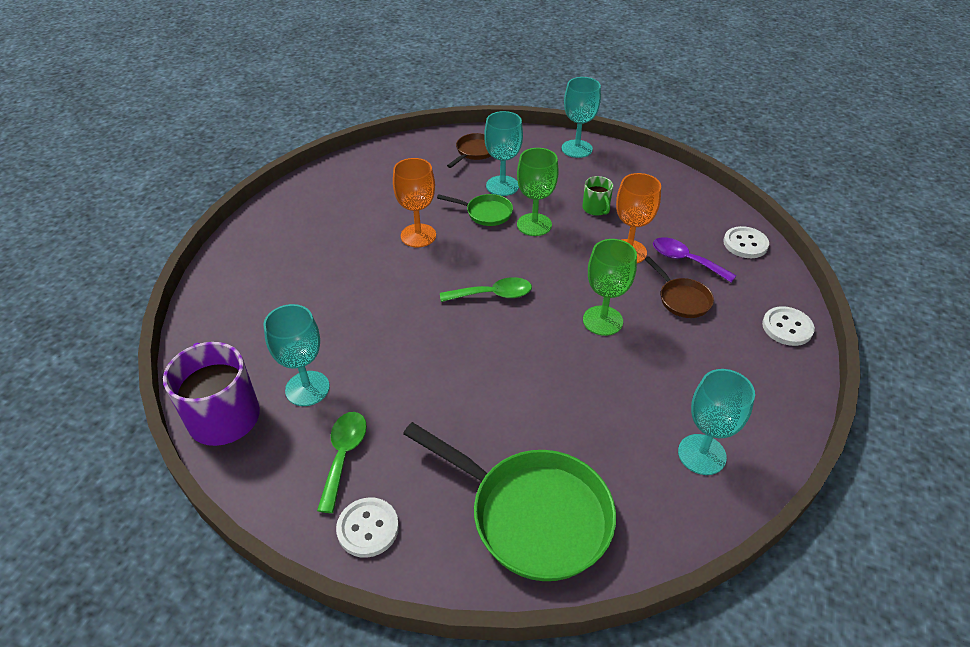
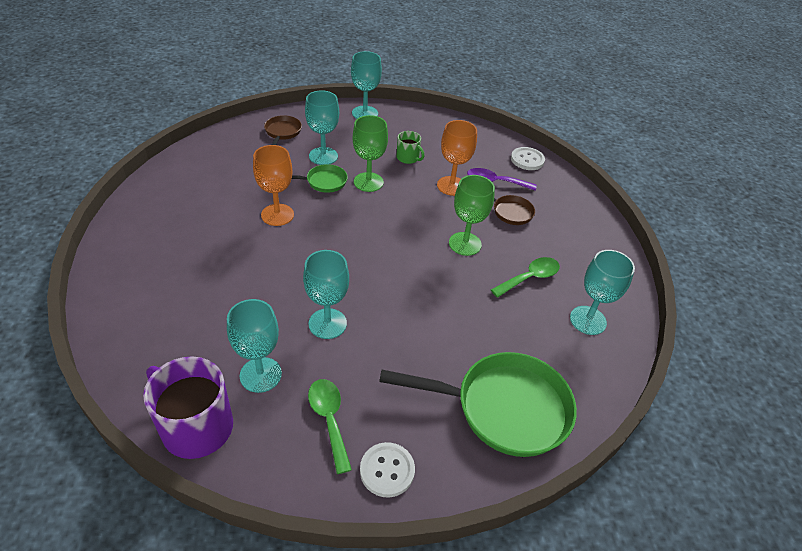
camera: 30 degrees left, 0 degrees up
(400, 360) = (327, 323): none -> turquoise goblet
(493, 294) = (370, 247): green spoon -> green spoon (530, 278)
(787, 327) = (587, 213): white button -> none

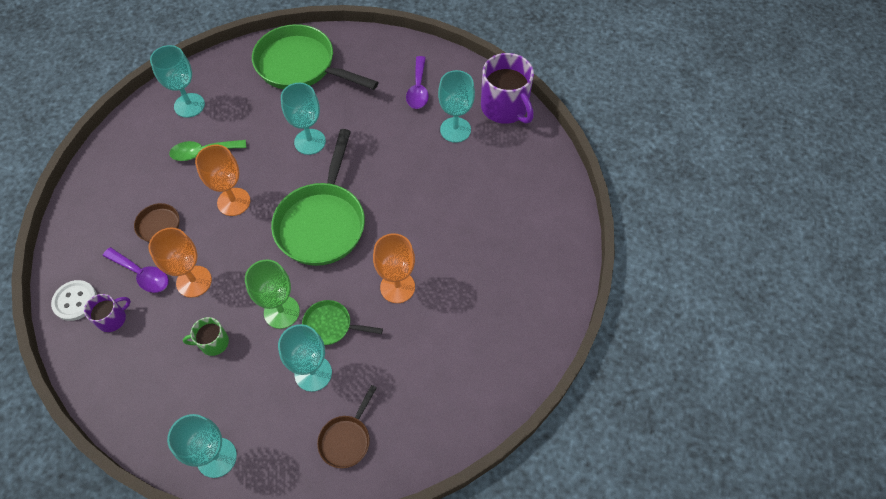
camera: 155 degrees left, 15 degrees up
(327, 323) = (393, 156): turquoise goblet -> turquoise goblet (310, 142)
(329, 419) = (418, 89): green spoon -> purple spoon
(370, 246) = (322, 223): none -> green pan
(387, 470) = (394, 53): white button -> none
(408, 158) = (213, 342): green mug -> green mug turned 75 degrees counterclockwise
(465, 244) = (233, 202): green goblet -> orange goblet
(491, 156) = (112, 319): none -> purple mug

